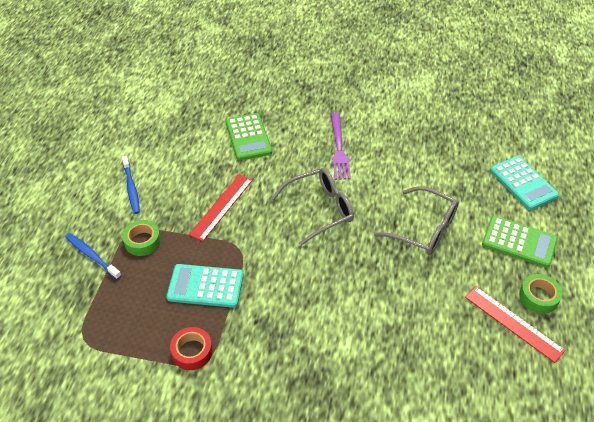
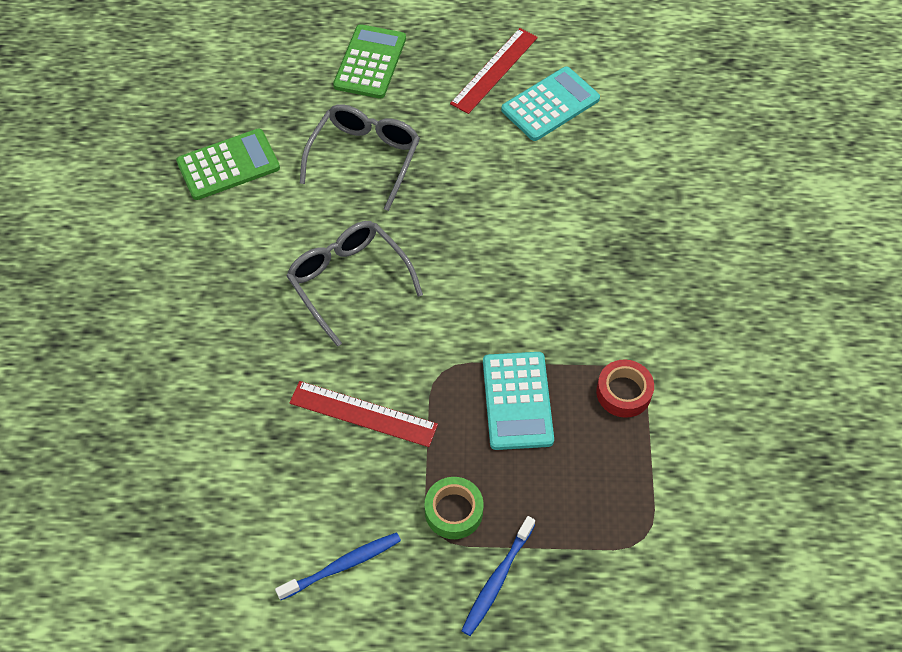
camera: 100 degrees left, 10 degrees up
(248, 137) = (197, 408): green calculator -> green calculator (228, 165)
(339, 148) = (214, 272): purple fork -> none
(523, 183) = (265, 55): turquoise calculator -> turquoise calculator (550, 105)
(538, 297) = (452, 47): green tape -> none

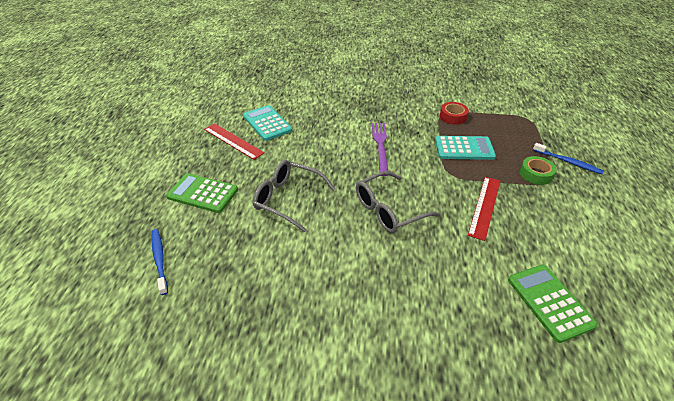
camera: 85 degrees left, 15 degrees down
(228, 165) = (277, 276): green calculator -> green calculator (549, 302)
(343, 565) = (586, 218): blue toothbrush -> blue toothbrush (159, 259)
(508, 269) = (380, 146): none -> purple fork

